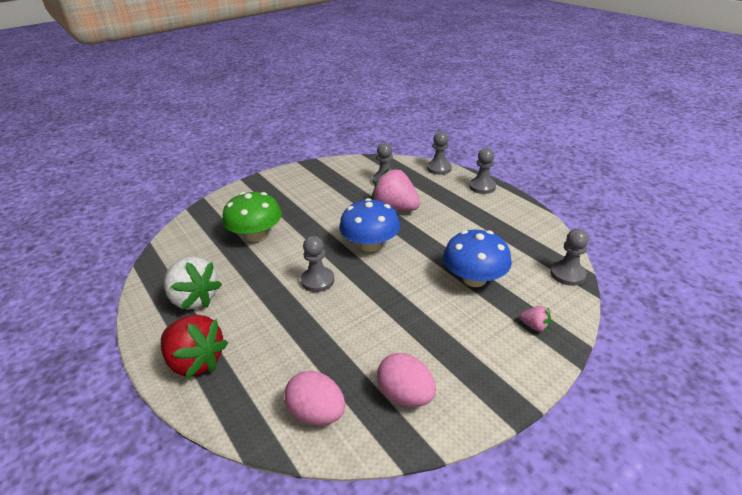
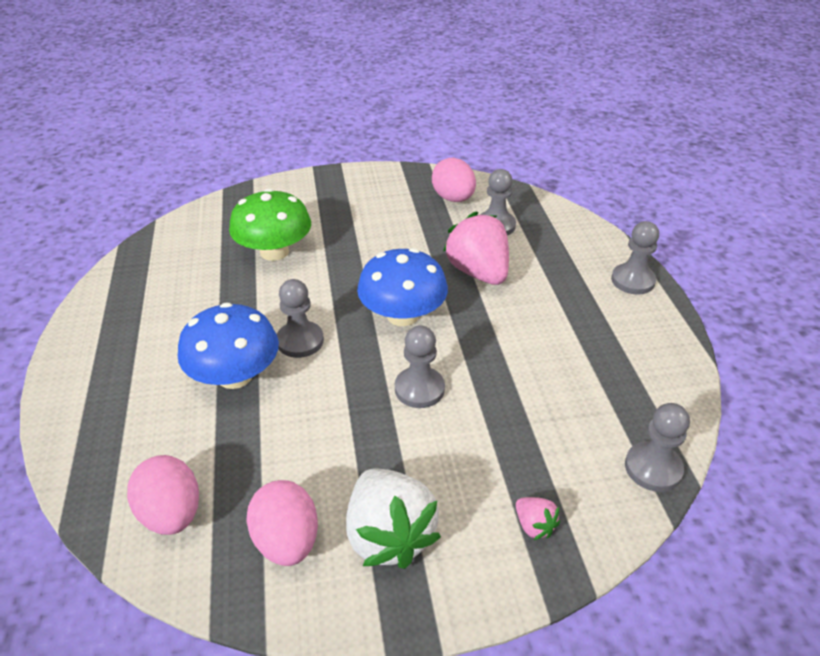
camera: 25 degrees right, 5 degrees up
(194, 299) = (149, 311): white strawberry -> white strawberry (389, 535)
(196, 361) = (96, 390): red strawberry -> none
(347, 173) = (453, 198): none -> pink egg
(439, 168) = (589, 230): grey pawn -> grey pawn (419, 389)
(474, 279) = (504, 419): blue mushroom -> blue mushroom (235, 376)

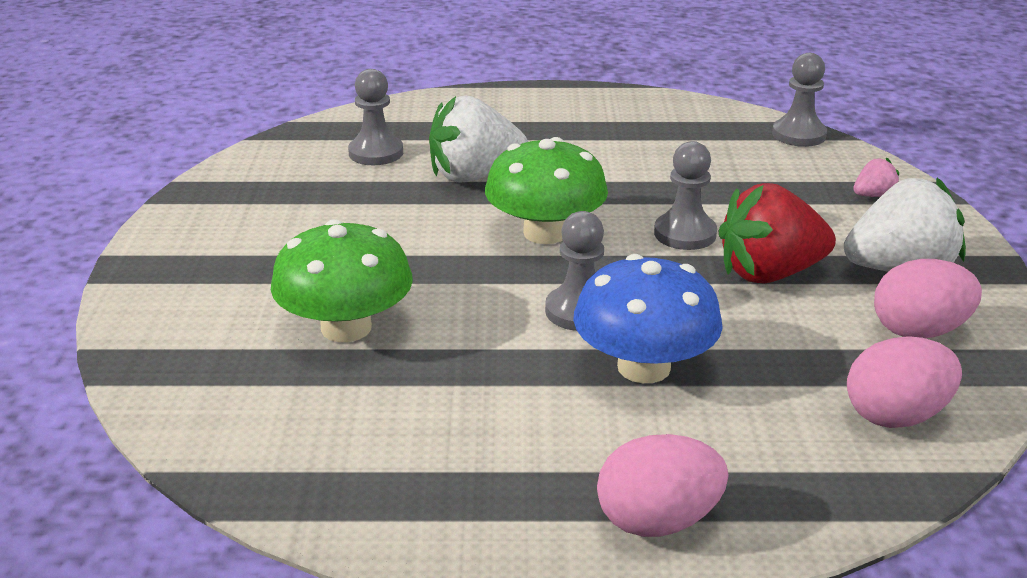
camera: 80 degrees left, 10 degrees down
(366, 442) = (769, 273): none -> red strawberry
(402, 315) = (545, 233): blue mushroom -> green mushroom
(453, 198) = (289, 173): pink egg -> pink egg (657, 521)
(478, 272) = (474, 176): pink strawberry -> white strawberry
(632, 280) = (525, 97): grey pawn -> none

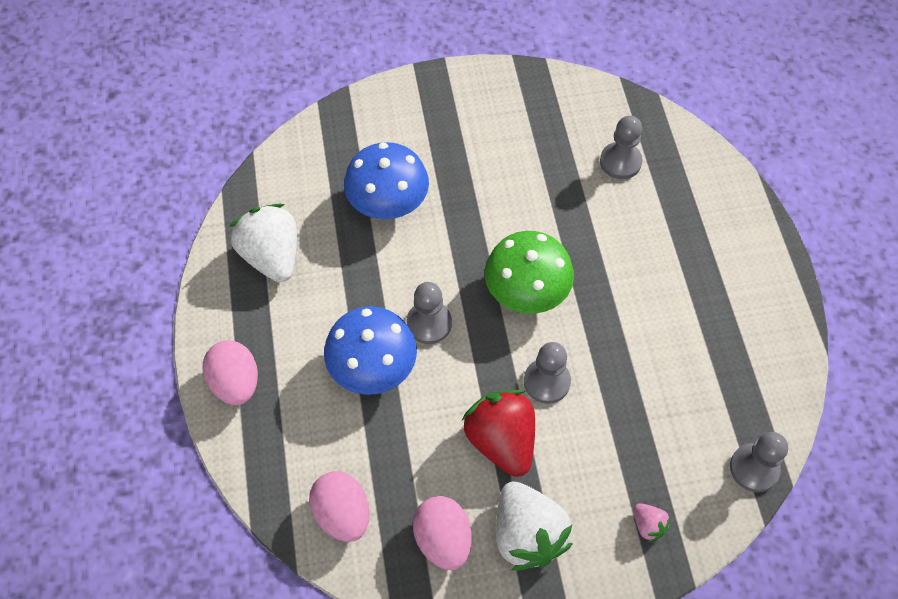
camera: 80 degrees right, 30 degrees up
(346, 327) = (388, 201): green mushroom -> blue mushroom
(474, 176) = (601, 232): white strawberry -> white strawberry (272, 256)

